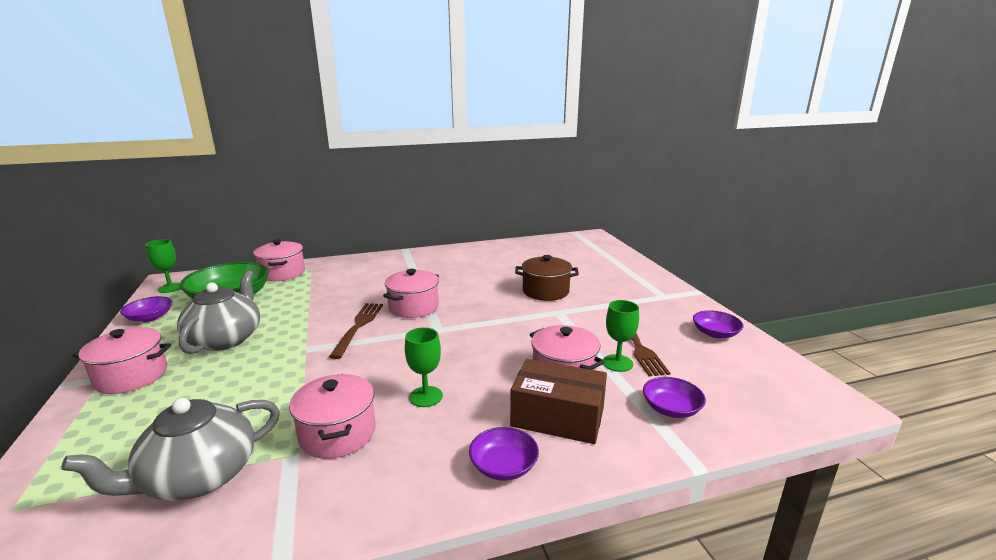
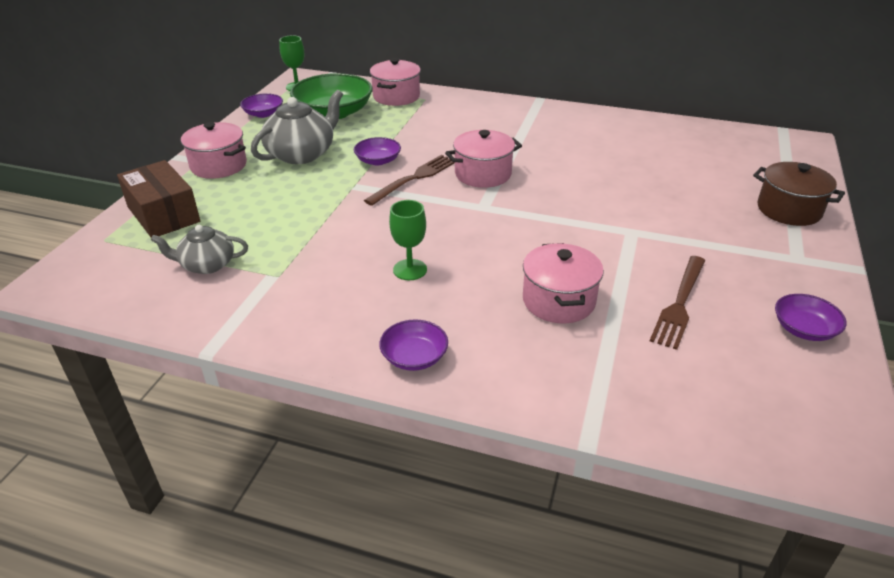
camera: 35 degrees right, 15 degrees up
(198, 477) = (207, 265): grey teapot -> grey teapot, size x0.62
(338, 433) = (316, 272): pink pot -> none
(545, 291) = (646, 201): brown pot -> brown pot (789, 210)
(557, 417) = (505, 338): brown box -> brown box (163, 214)
(617, 363) = (631, 313): green goblet -> none
(671, 408) = (631, 382): purple bowl -> purple bowl (378, 160)

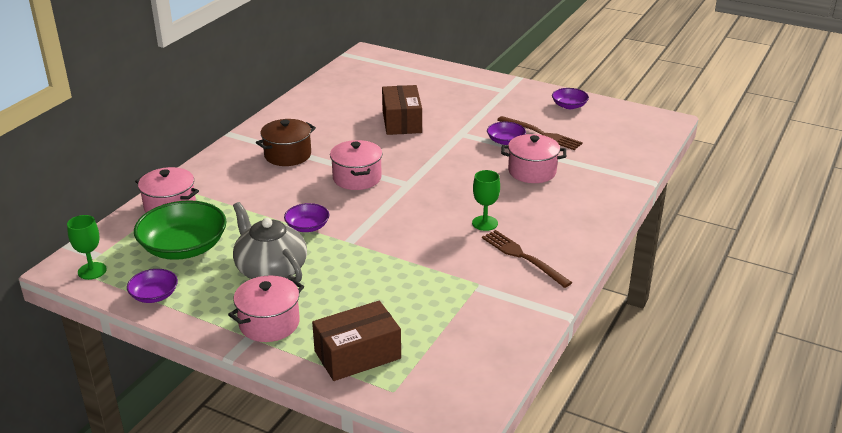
camera: 80 degrees left, 5 degrees down
(207, 265) = (453, 322): grey teapot -> none
(414, 357) = (581, 229): purple bowl -> purple bowl (505, 141)
(415, 178) = (349, 210): brown fork -> brown fork (522, 256)
(633, 186) = (401, 121): none -> brown box
(789, 210) = (452, 79): brown pot -> brown pot (287, 155)

